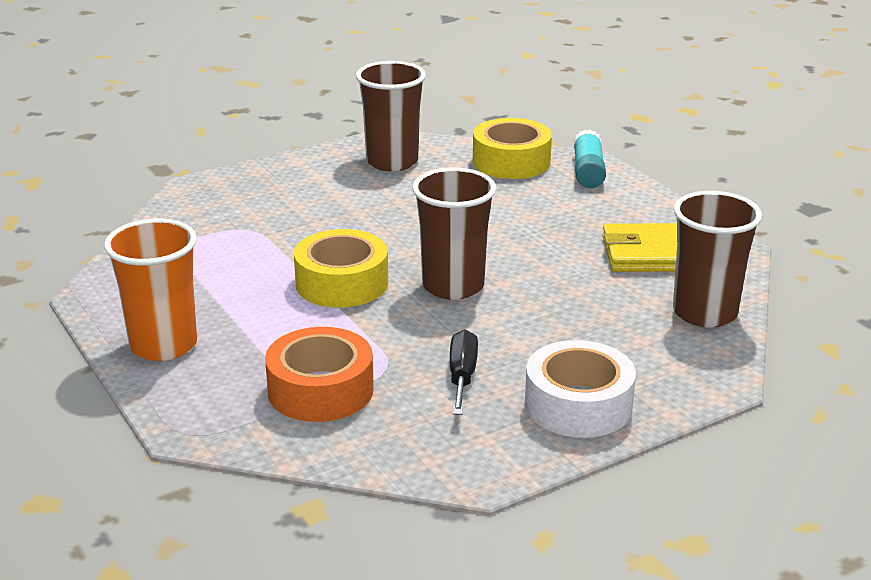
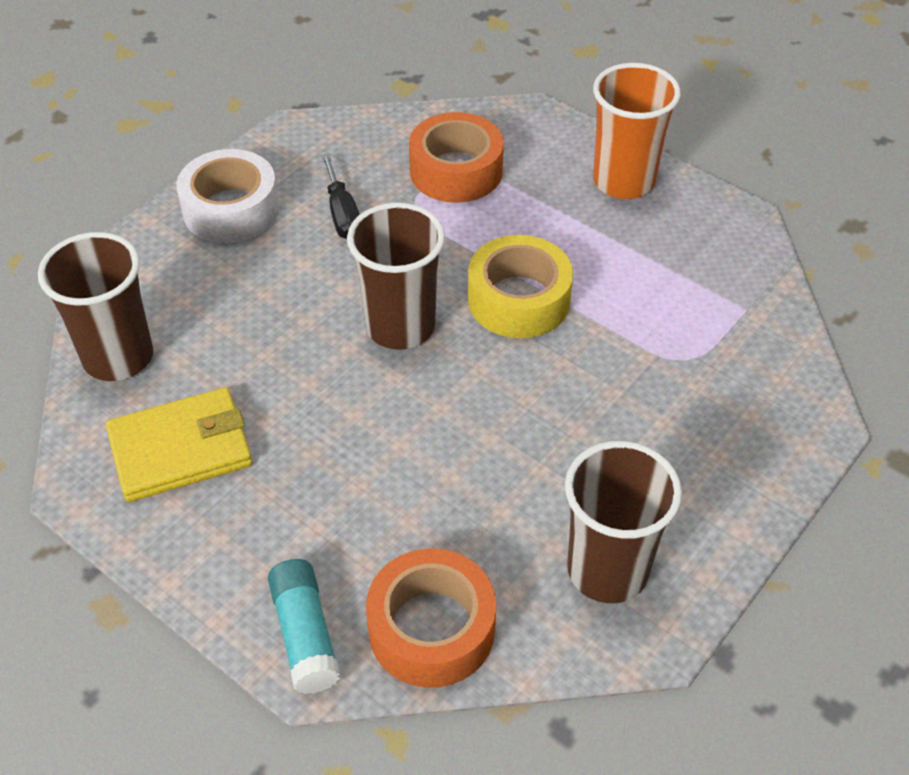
camera: 160 degrees right, 20 degrees up
(511, 161) = (431, 629): yellow tape -> orange tape

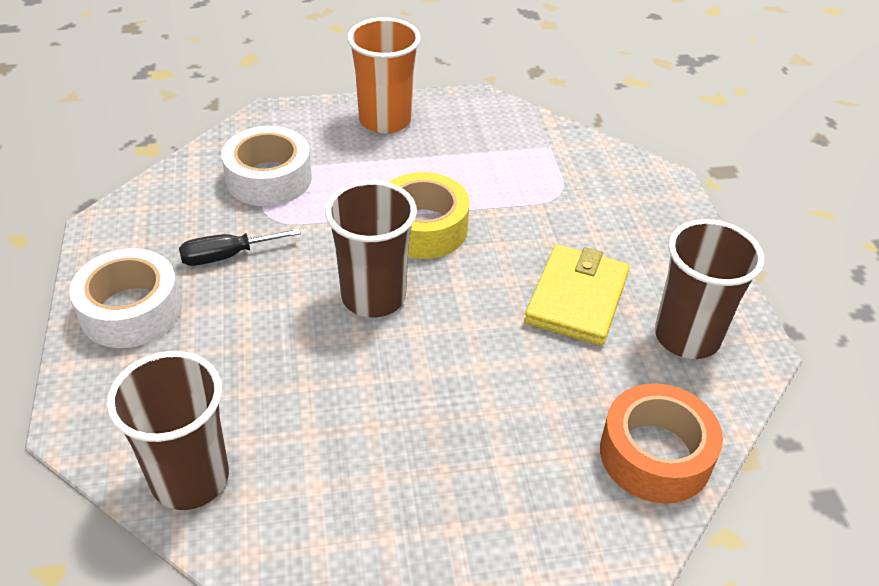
camera: 50 degrees left, 5 degrees down
(181, 449) = (338, 497): yellow wallet -> yellow wallet (577, 298)
(305, 635) = (596, 531): turquoise glue stick -> none
(342, 214) = (226, 256): black screwdriver -> black screwdriver turned 135 degrees clockwise
(456, 171) = (269, 178): orange tape -> white tape

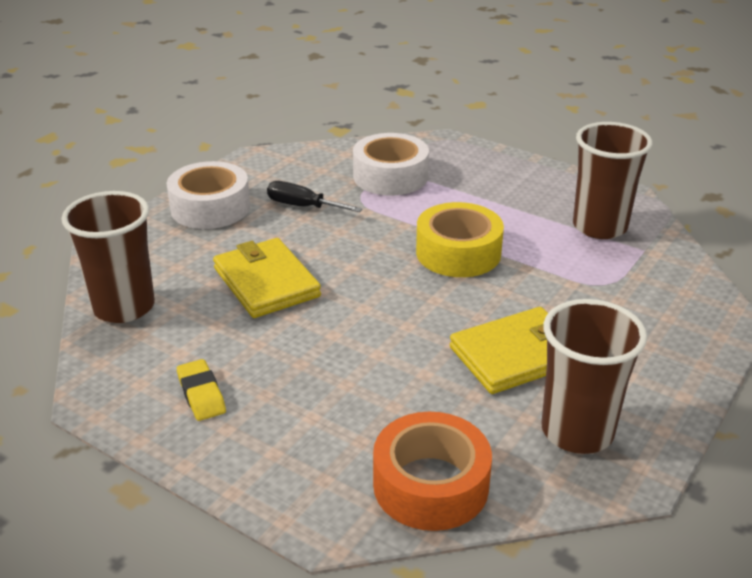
camera: 45 degrees right, 10 degrees down
(297, 359) = (266, 282): none -> yellow wallet
(373, 297) = (363, 275): brown cup -> brown cup (599, 227)
(385, 120) = (525, 177): orange cup -> none
(389, 513) = (201, 394): none -> yellow eraser

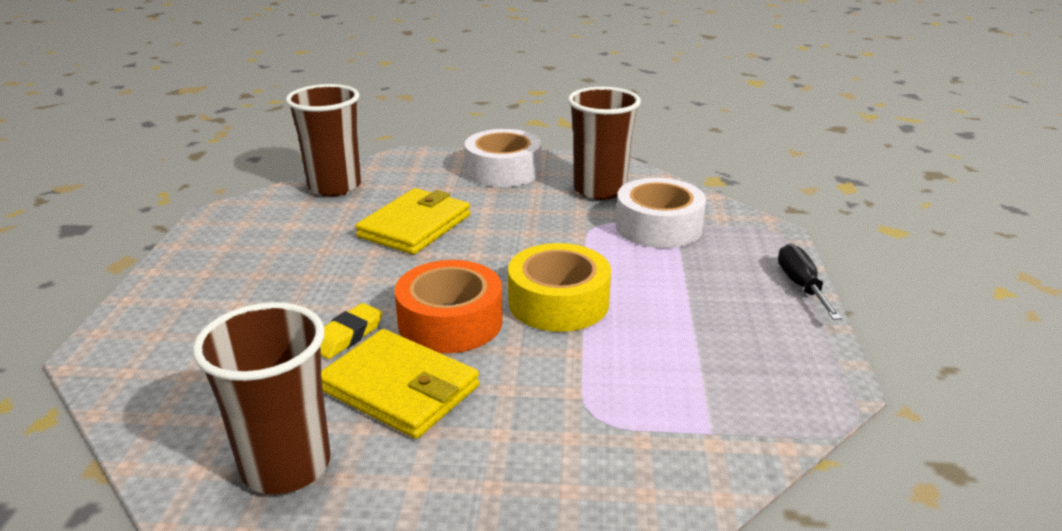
camera: 60 degrees right, 5 degrees down
(201, 394) = (242, 249): yellow eraser -> yellow eraser (347, 336)
(303, 206) = (551, 204): black screwdriver -> black screwdriver (801, 286)
(430, 485) = (164, 392): orange tape -> orange tape (450, 321)
(599, 227) = (723, 382): brown cup -> brown cup (599, 190)

